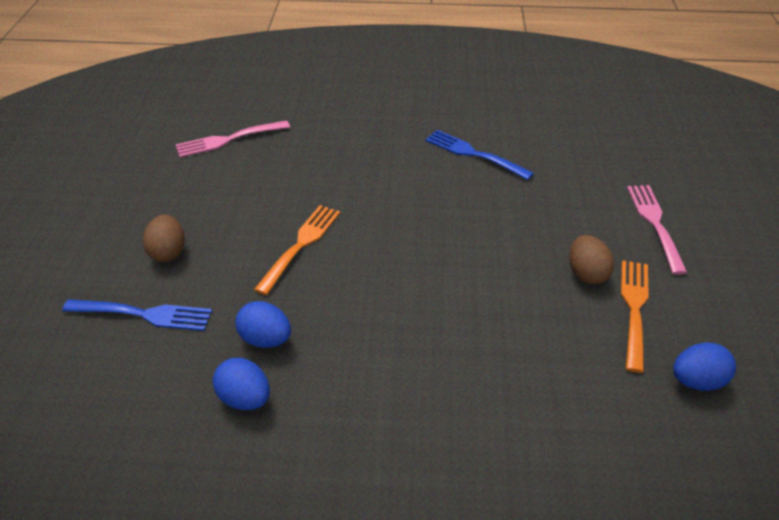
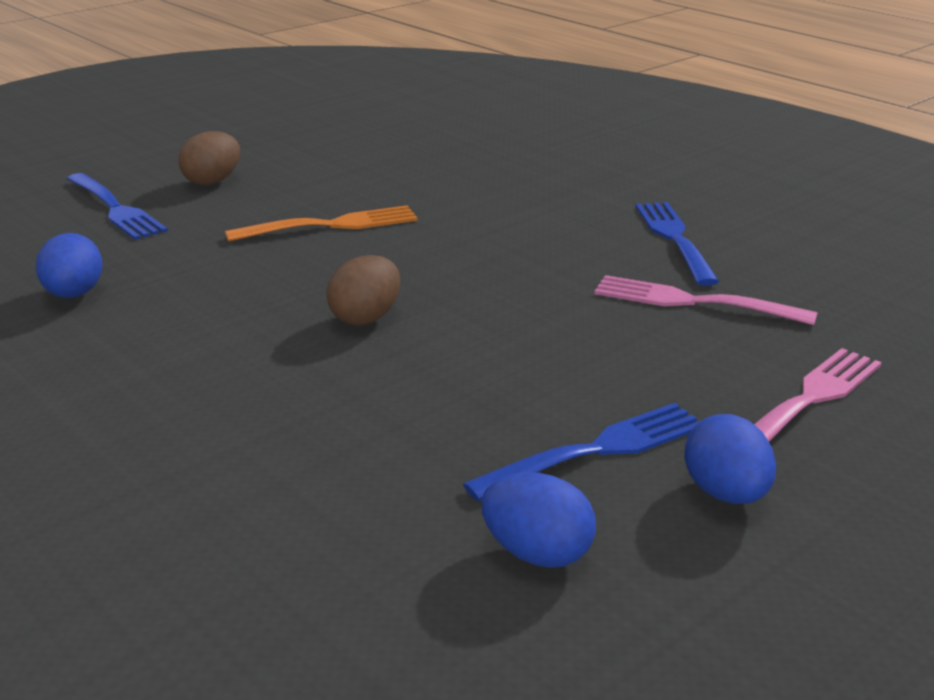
camera: 45 degrees right, 15 degrees down
(229, 139) = (422, 132): pink fork -> pink fork (695, 302)
(266, 339) = (167, 269): blue egg -> blue egg (726, 494)
(586, 274) = (600, 391): brown egg -> brown egg (366, 318)
(634, 310) = (595, 451): orange fork -> blue fork

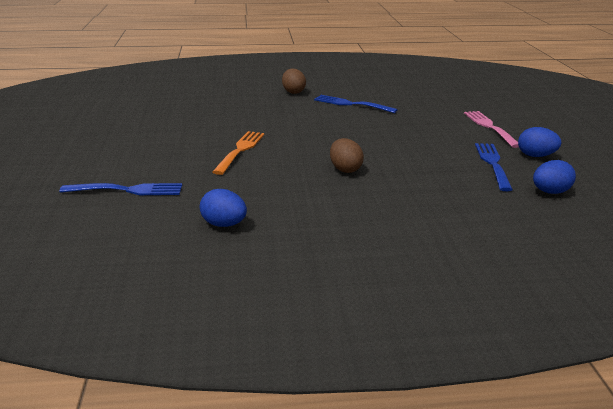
camera: 55 degrees left, 0 degrees up
(212, 181) = (137, 160): brown egg -> brown egg (293, 92)
(695, 302) = (405, 118): pink fork -> none

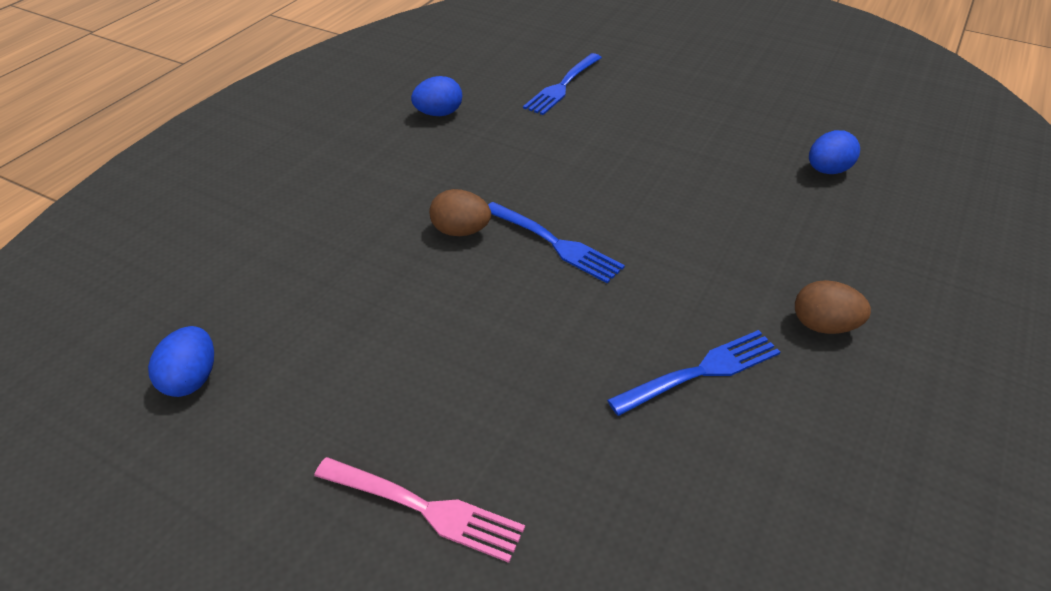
camera: 125 degrees right, 15 degrees up
(240, 151) = (595, 175): orange fork -> none
(493, 164) = (314, 384): blue fork -> blue fork (554, 243)
(535, 156) = (271, 468): blue egg -> blue egg (827, 170)

